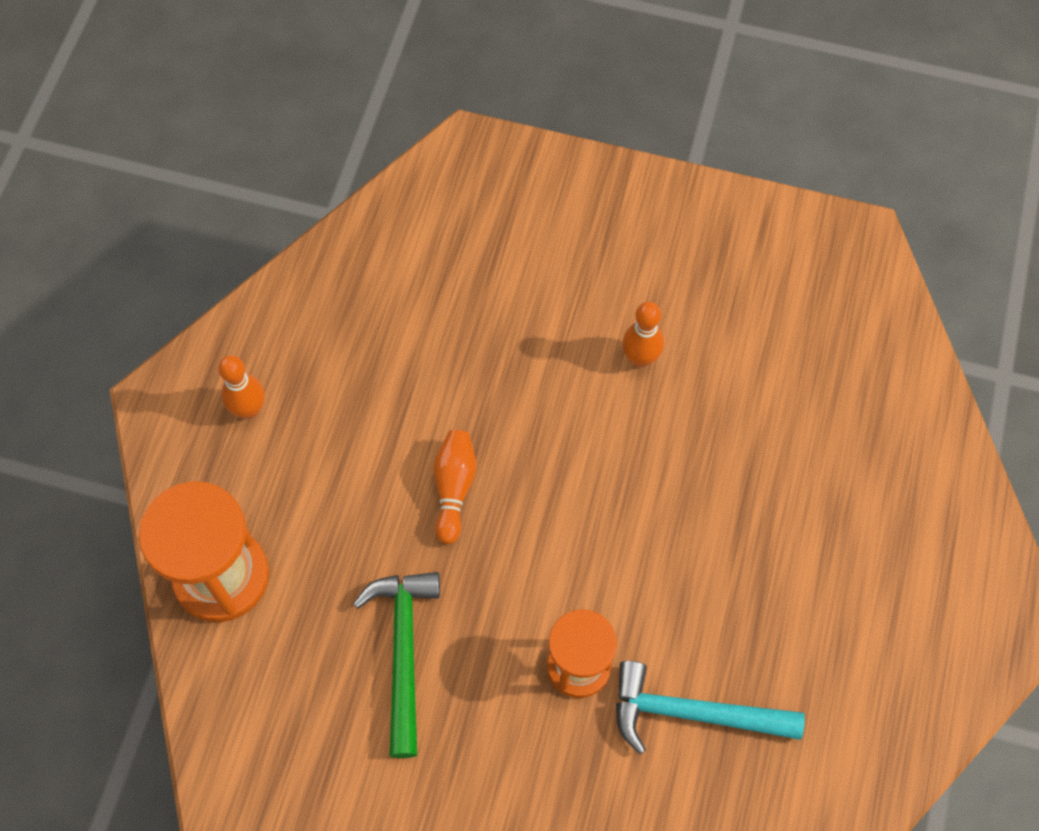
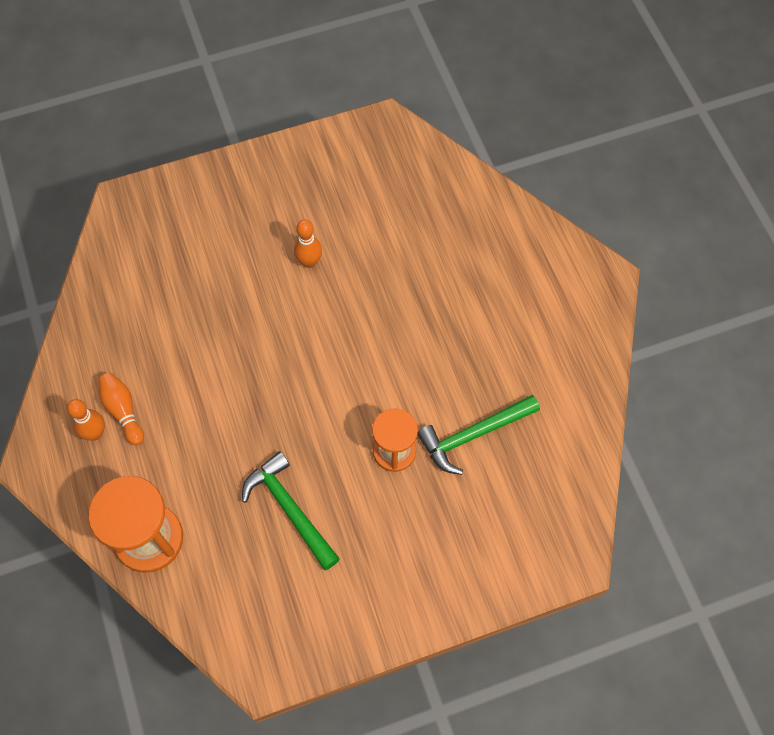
camera: 35 degrees left, 0 degrees up
(454, 488) = (253, 400): orange bowling pin -> orange bowling pin (123, 411)
(692, 712) = (473, 435): turquoise hammer -> green hammer

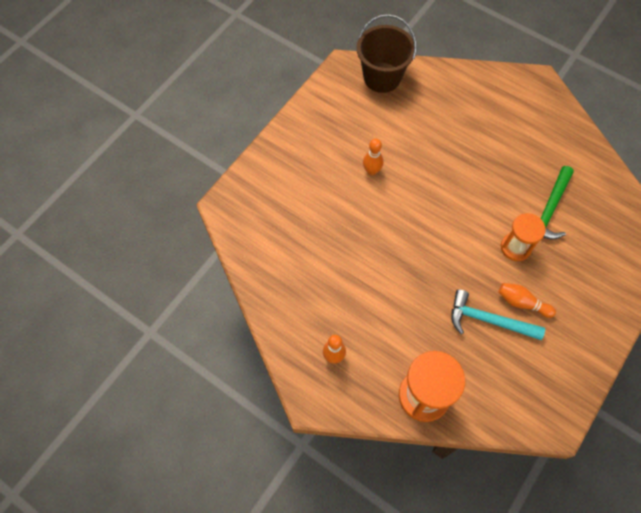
camera: 35 degrees left, 0 degrees up
(123, 411) = (339, 331): orange bowling pin -> orange bowling pin (522, 303)
(290, 509) = (488, 320): green hammer -> turquoise hammer
(416, 162) = (382, 77): none -> brown bucket

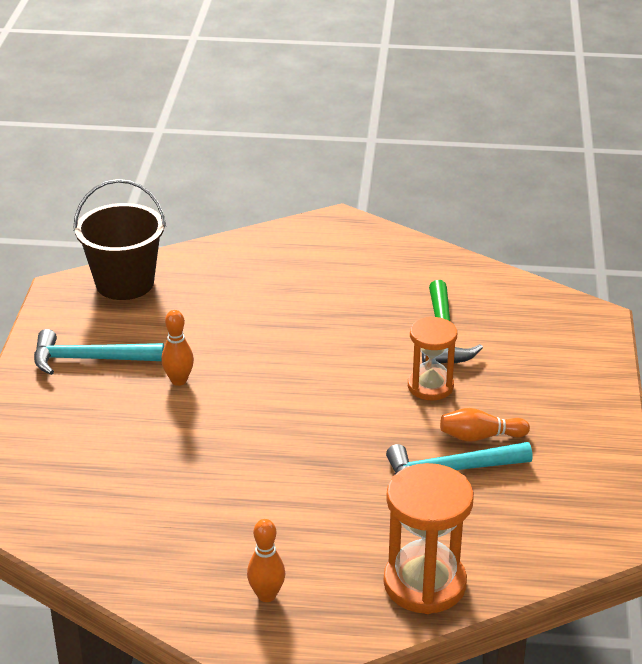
camera: 30 degrees left, 30 degrees down
(331, 130) = (89, 359): none -> turquoise hammer

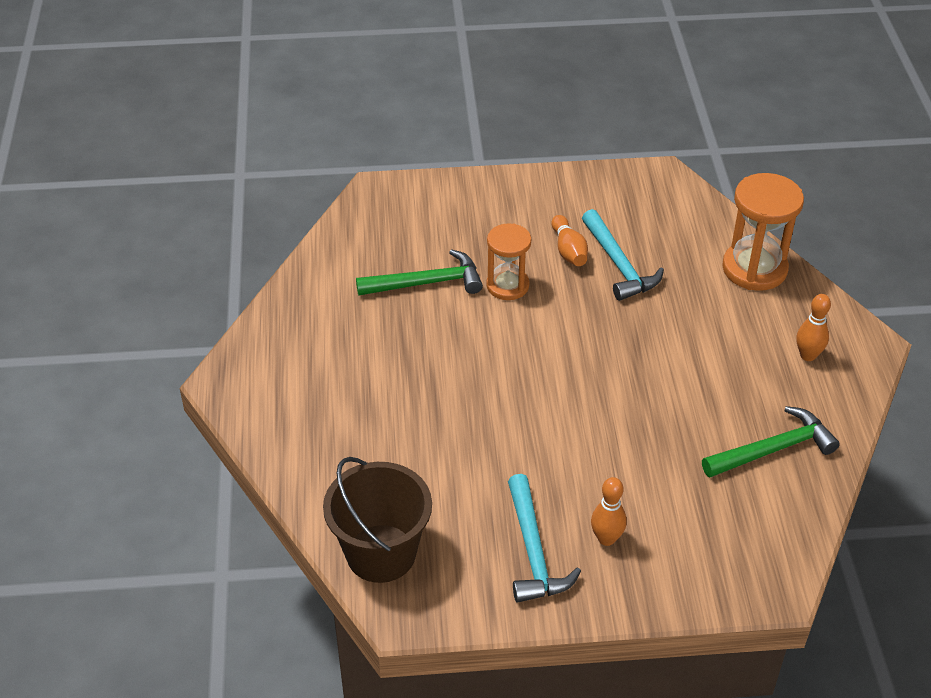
camera: 100 degrees left, 10 degrees up
(140, 533) = (773, 449): none -> green hammer
(179, 380) = (549, 466): orange bowling pin -> orange bowling pin (606, 538)

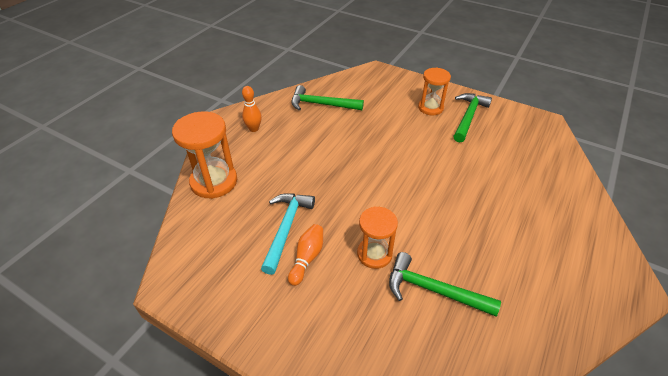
camera: 145 degrees left, 0 degrees up
(381, 553) = (547, 145): brown bucket -> none
(533, 551) = (468, 117): turquoise hammer -> green hammer
(606, 538) = (430, 108): orange bowling pin -> orange hourglass

